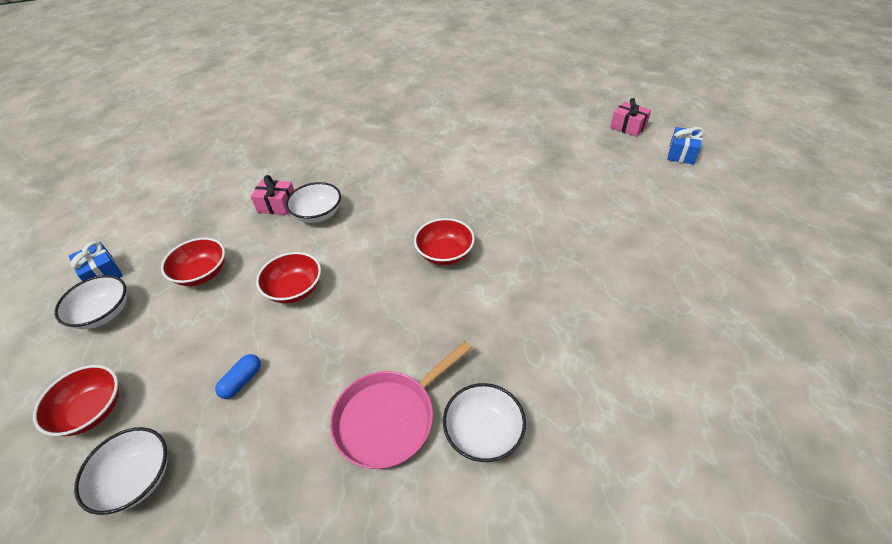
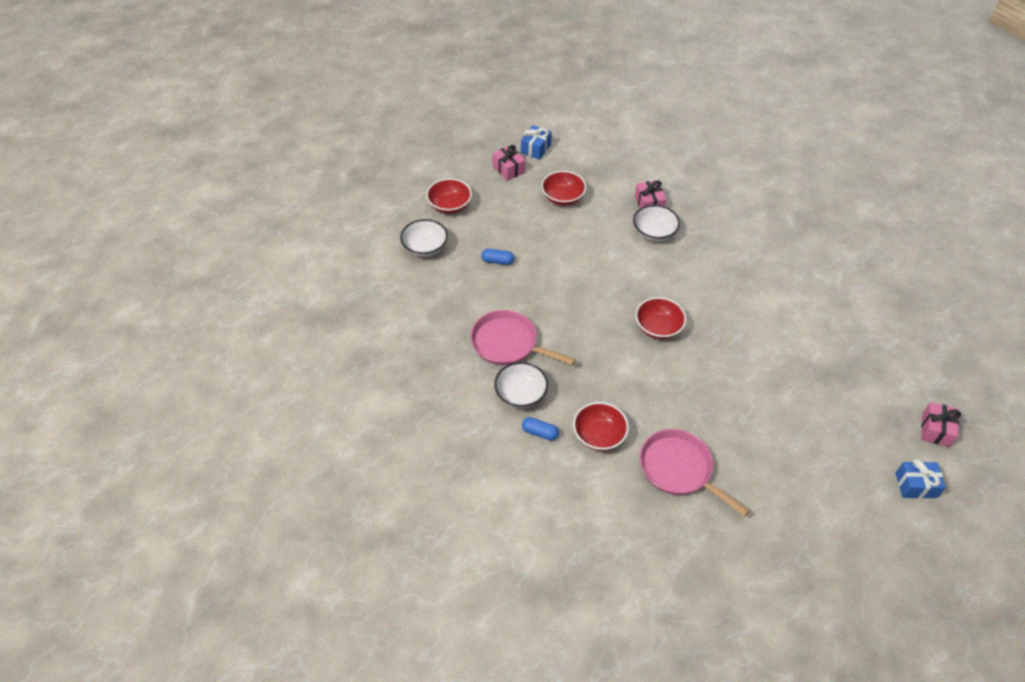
camera: 65 degrees right, 5 degrees up
(104, 313) = (508, 169): white bowl -> pink gift
(295, 289) = (576, 253): red bowl -> red bowl (599, 435)
(555, 430) = (539, 432): none -> blue capsule
(641, 301) = (679, 469): none -> pink pan

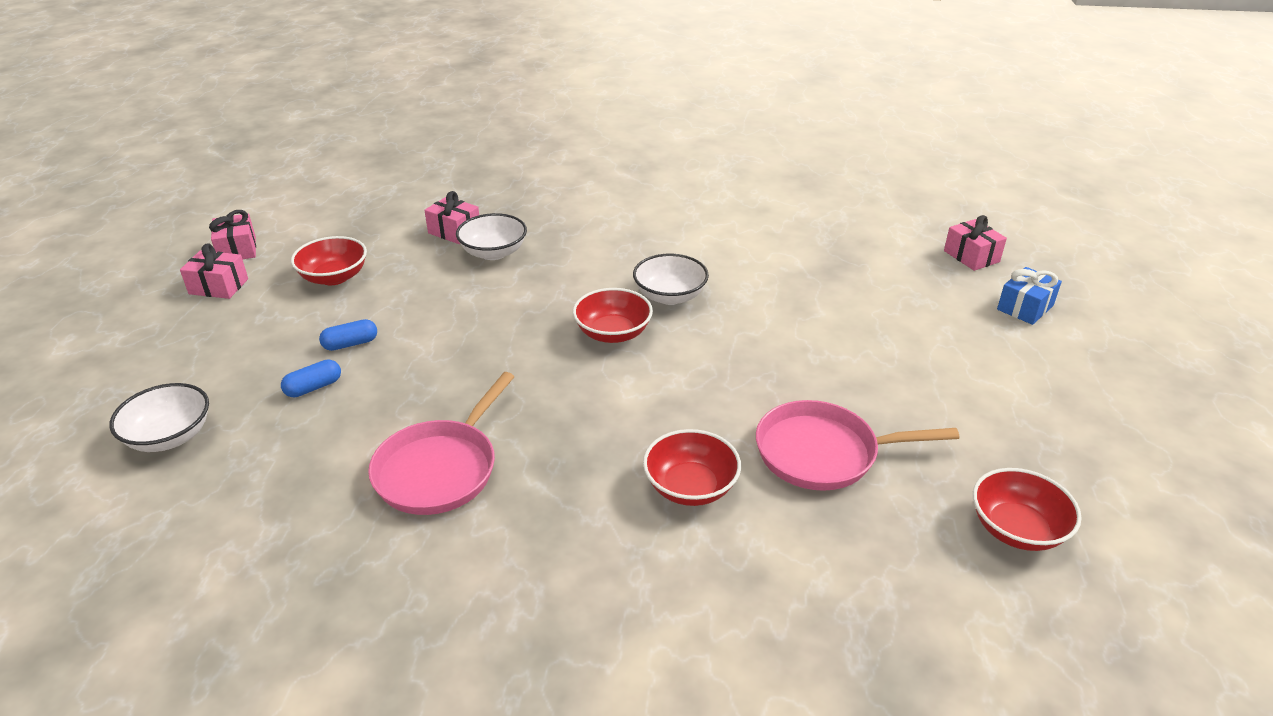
camera: 45 degrees left, 15 degrees down
(449, 205) = (162, 367): red bowl -> red bowl (1016, 529)
(508, 343) = (440, 469): pink pan -> pink pan turned 45 degrees counterclockwise
(520, 394) = (530, 516): white bowl -> white bowl (670, 296)
(535, 148) = (237, 249): blue gift -> pink gift
(539, 432) = (613, 542): blue capsule -> blue capsule (350, 344)

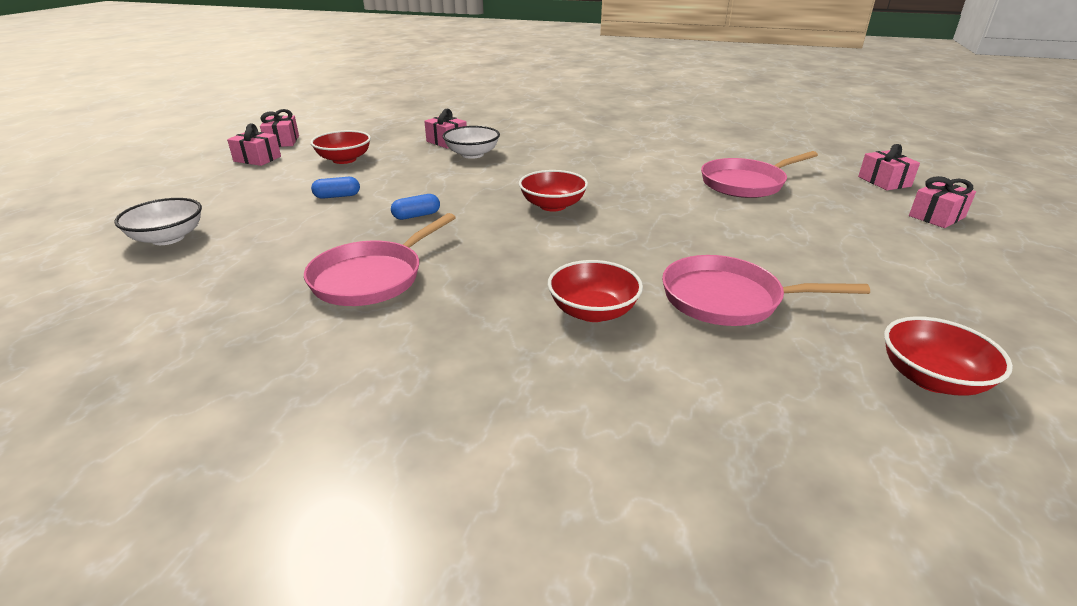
camera: 10 degrees right, 5 degrees down
(313, 387) = (295, 219): blue capsule -> blue capsule (416, 216)
(670, 296) = (608, 187): white bowl -> none
(823, 274) = (746, 183): none -> pink pan
(1025, 307) = (936, 216): blue gift -> pink gift

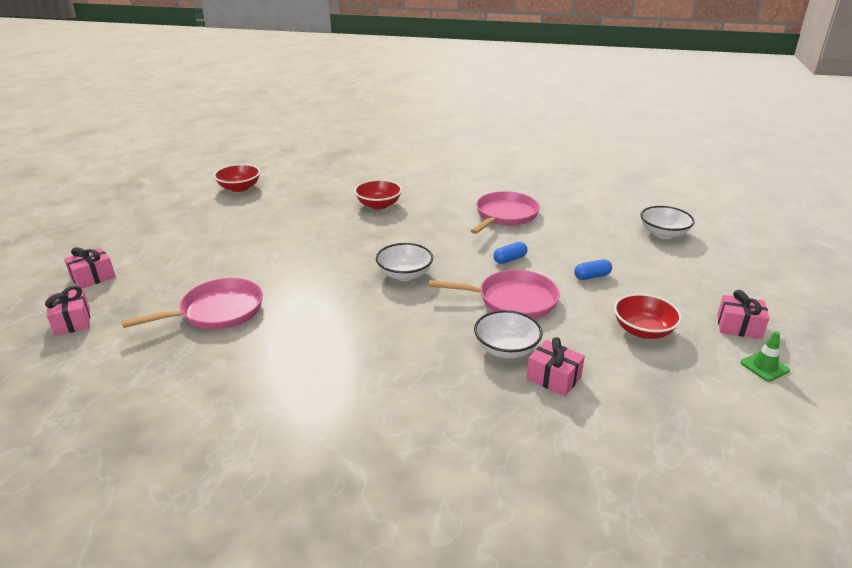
camera: 175 degrees right, 0 degrees up
(282, 141) = (764, 366): pink gift -> green traffic cone
(553, 205) = (404, 274): red bowl -> white bowl
(728, 299) = (305, 213): pink pan -> pink pan (512, 300)

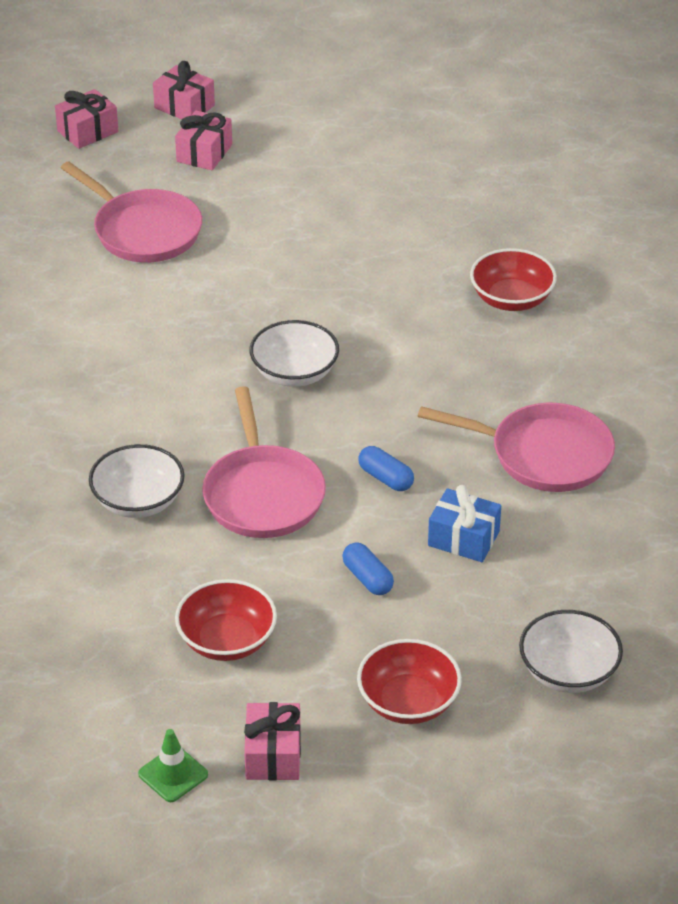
camera: 75 degrees right, 10 degrees up
(239, 188) = (498, 137): red bowl -> red bowl (408, 702)
(553, 378) = (87, 552): pink gift -> pink gift (204, 153)
(564, 245) = (463, 538): none -> blue gift

